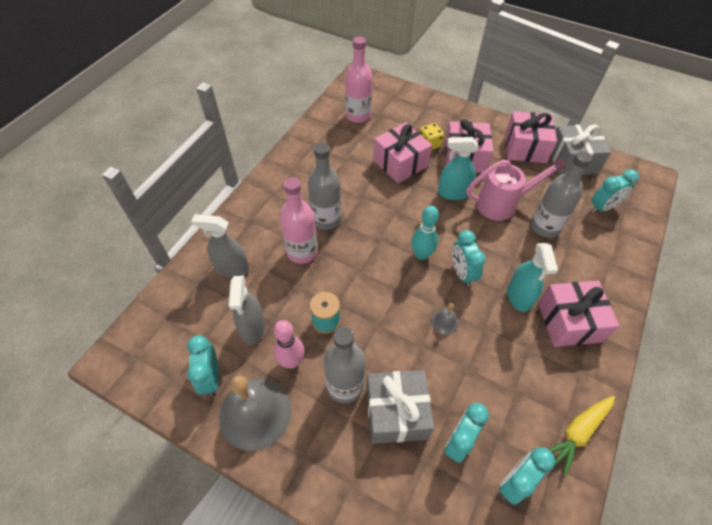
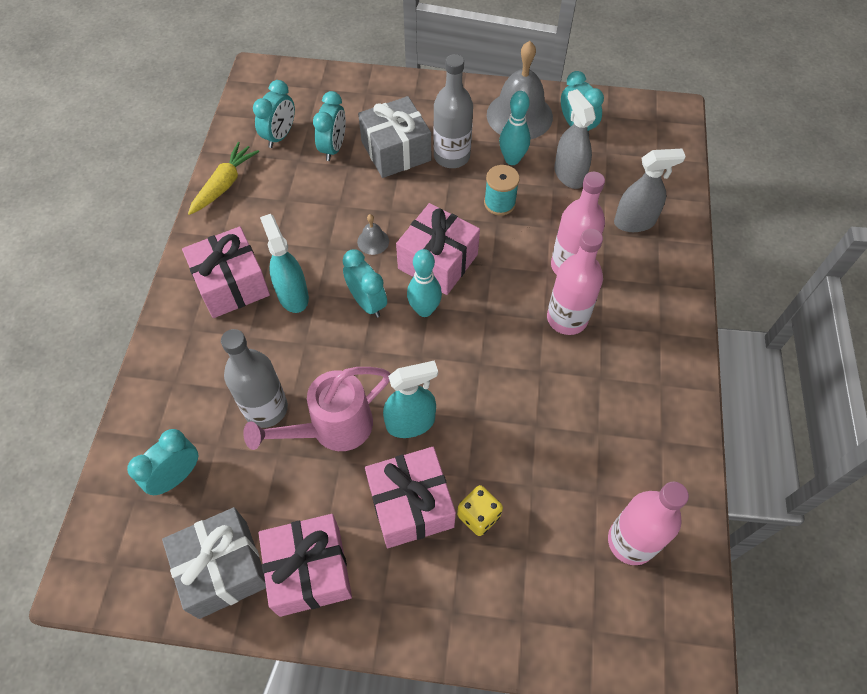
camera: 160 degrees right, 5 degrees up
(292, 361) = (512, 159): pink bowling pin -> turquoise bowling pin
(326, 219) = (567, 318): grey bottle -> pink bottle
(400, 163) = (510, 453): pink gift -> pink gift (438, 261)

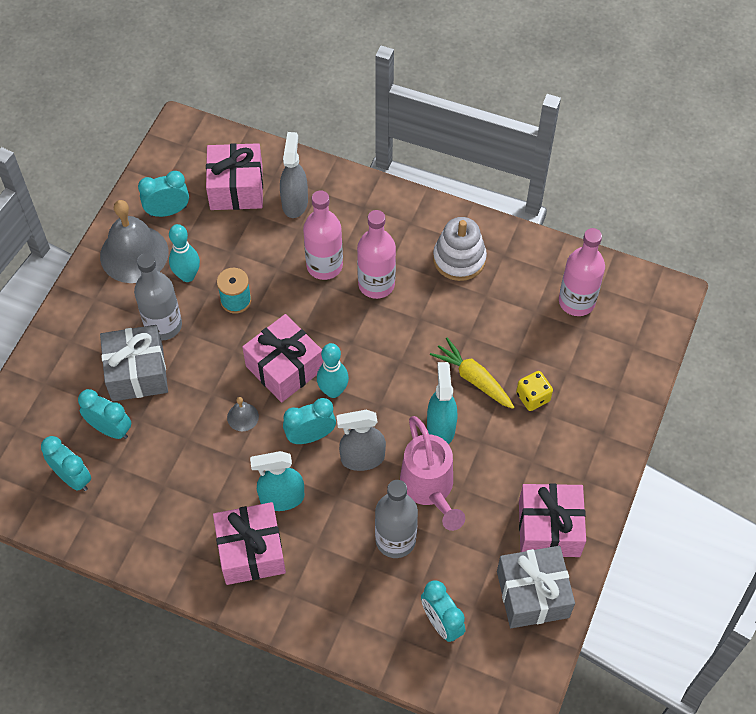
camera: 75 degrees left, 0 degrees up
(224, 184) = (120, 542): yellow carrot -> yellow carrot (473, 378)
(411, 505) = (512, 443): pink gift -> pink gift (236, 188)
(569, 174) = (223, 235): grey spray bottle -> grey spray bottle (362, 458)
(635, 393) = (459, 259): none -> white stacking toy

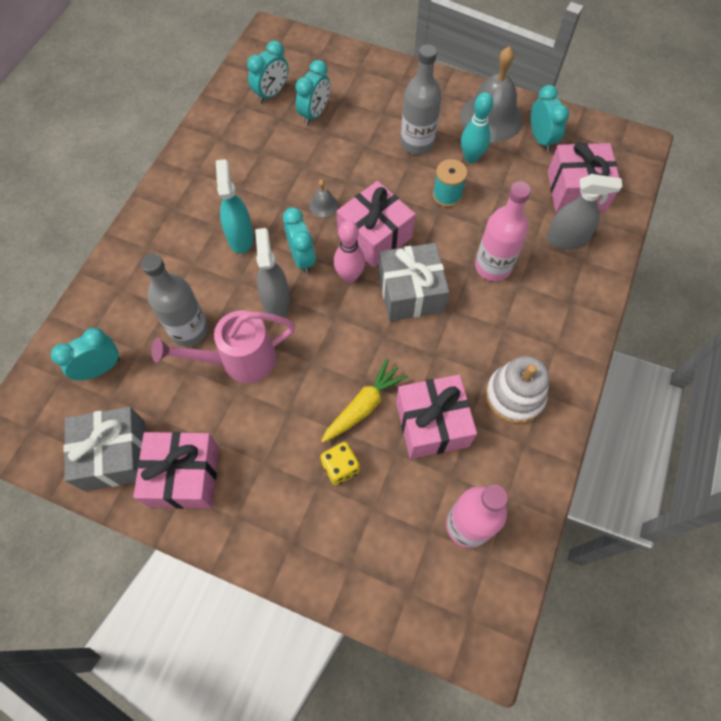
camera: 90 degrees right, 5 degrees up
(137, 373) = (368, 128): grey gift -> grey gift (410, 292)
(251, 551) = (192, 216): pink gift -> pink gift (432, 424)
(333, 391) = (349, 276): turquoise bowling pin -> pink bowling pin
(376, 284) = (474, 313): pink bottle -> none
(441, 427) = (307, 372): turquoise spray bottle -> none

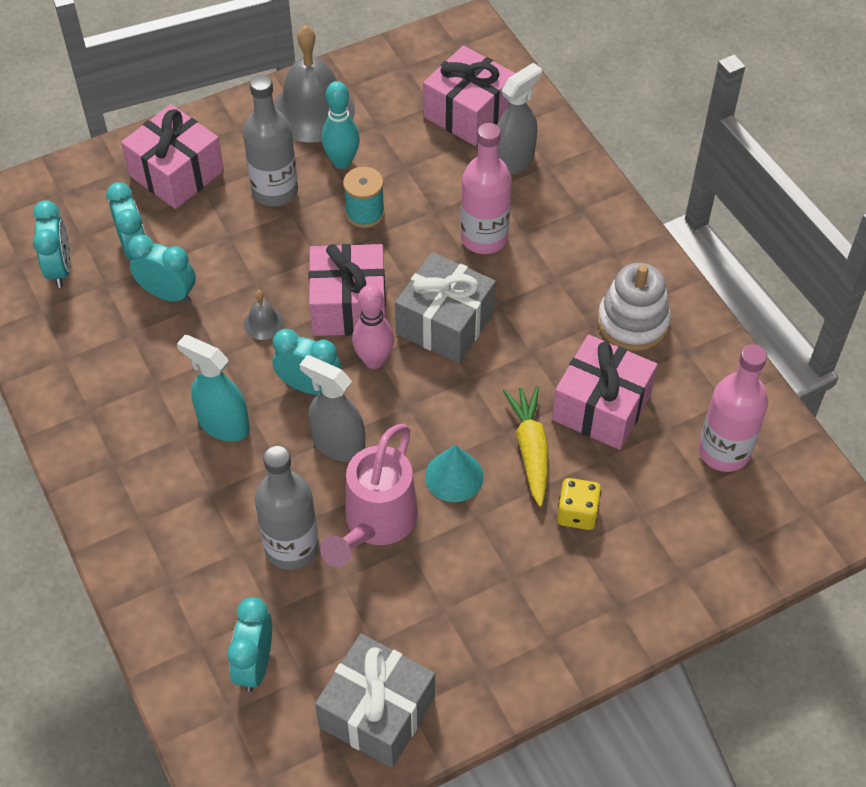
camera: 50 degrees left, 10 degrees down
(184, 476) = (462, 659): pink gift -> pink gift (176, 173)
(307, 377) = (454, 476): none -> turquoise cone
(541, 139) = (382, 93): turquoise clock -> turquoise clock (168, 294)

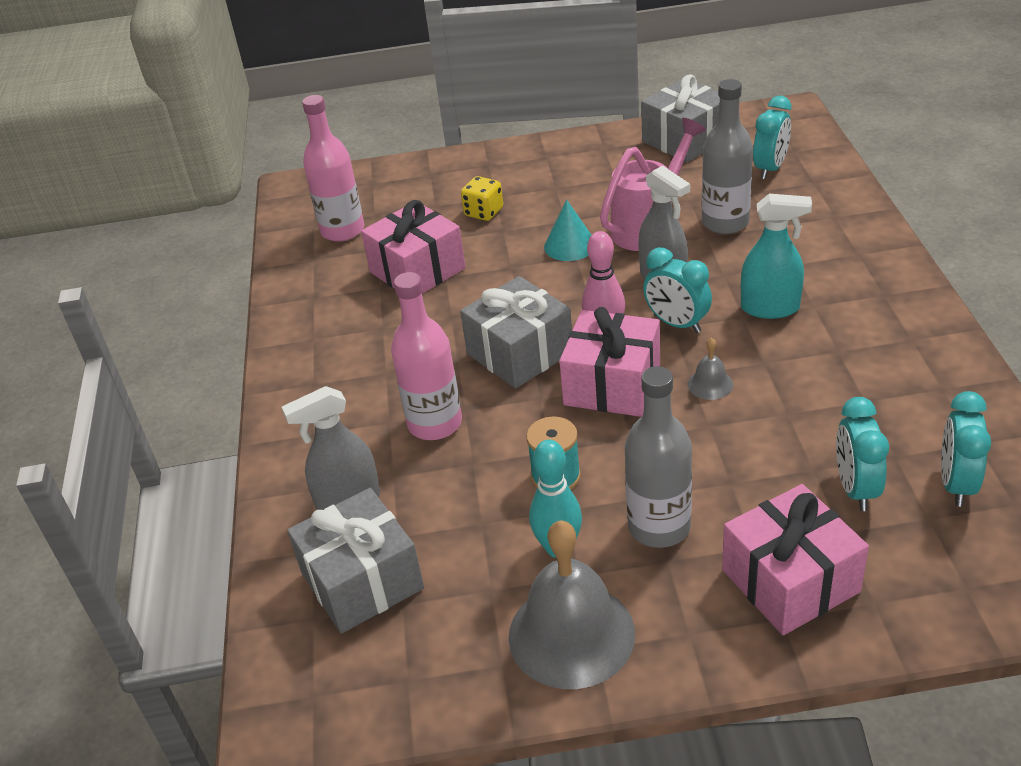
camera: 155 degrees left, 15 degrees down
(168, 294) = (816, 431): turquoise clock -> none
(223, 424) = (770, 308): turquoise spray bottle -> turquoise spray bottle turned 45 degrees counterclockwise
(468, 112) = (362, 581): pink gift -> grey gift
(530, 449) = (495, 252): yellow carrot -> none
(633, 322) = (342, 324): white stacking toy -> none

